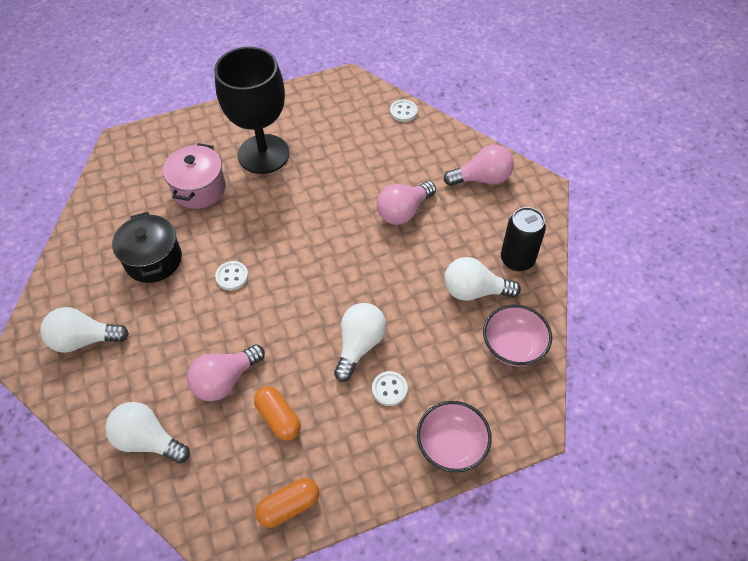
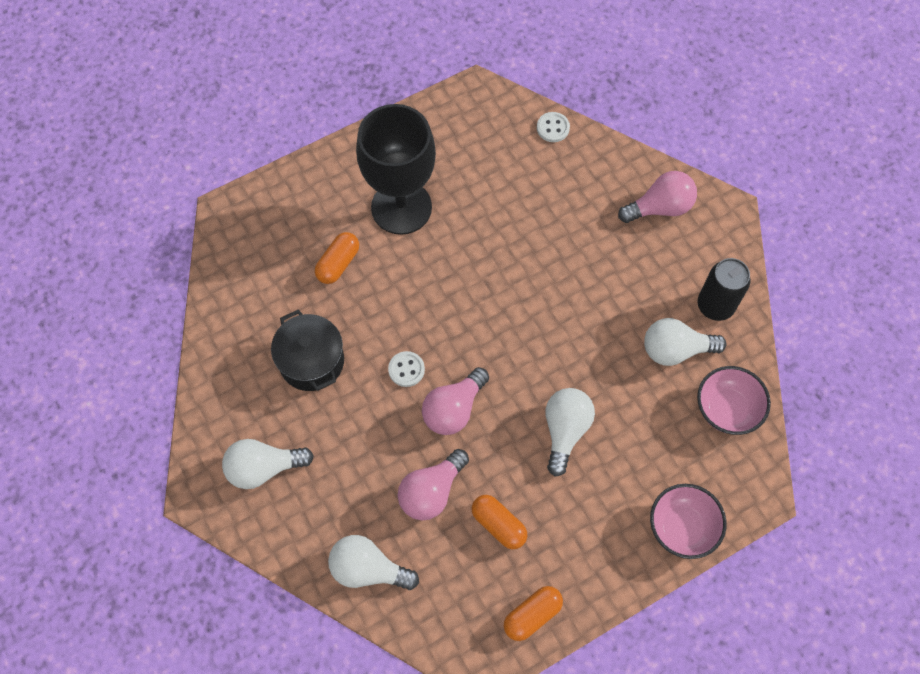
camera: 10 degrees left, 10 degrees up
(199, 189) = (338, 263): pink pot -> orange capsule
(389, 389) = (607, 476): white button -> none
(403, 211) = (579, 262): pink light bulb -> pink light bulb (454, 409)

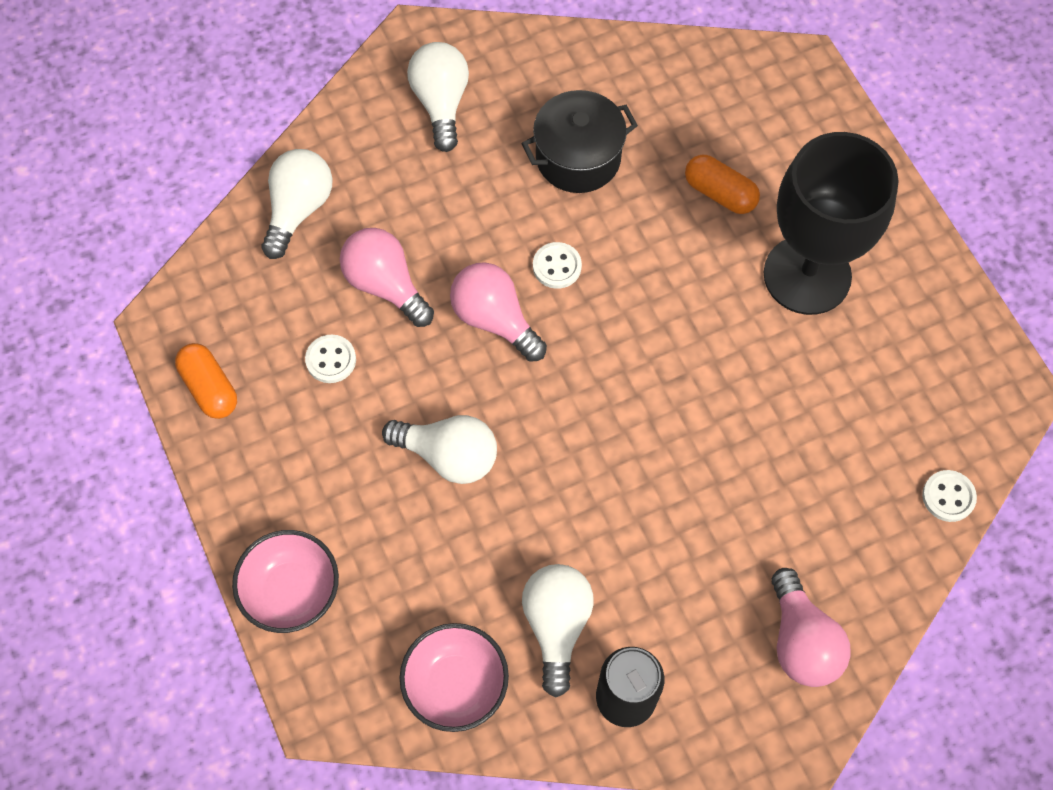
camera: 95 degrees right, 0 degrees up
(498, 525) = (331, 360): orange capsule -> white button

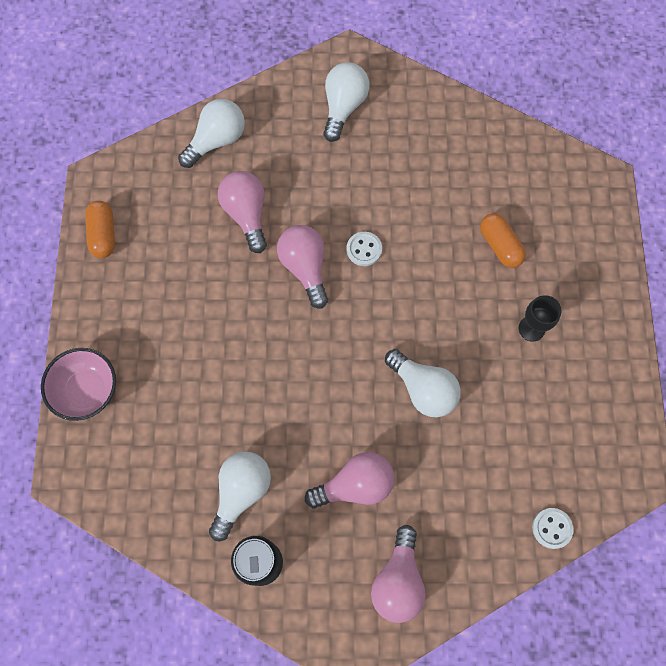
camera: 25 degrees right, 5 degrees up
(331, 360) = (187, 249): white button -> none
(448, 456) = (229, 346): white light bulb -> white light bulb (423, 389)
(456, 685) = (157, 501): pink bowl -> none
(578, 158) = (415, 181): black pot -> none
(692, 553) = (355, 485): none -> pink light bulb
(807, 275) = (531, 328): black goblet -> black goblet, size x0.41

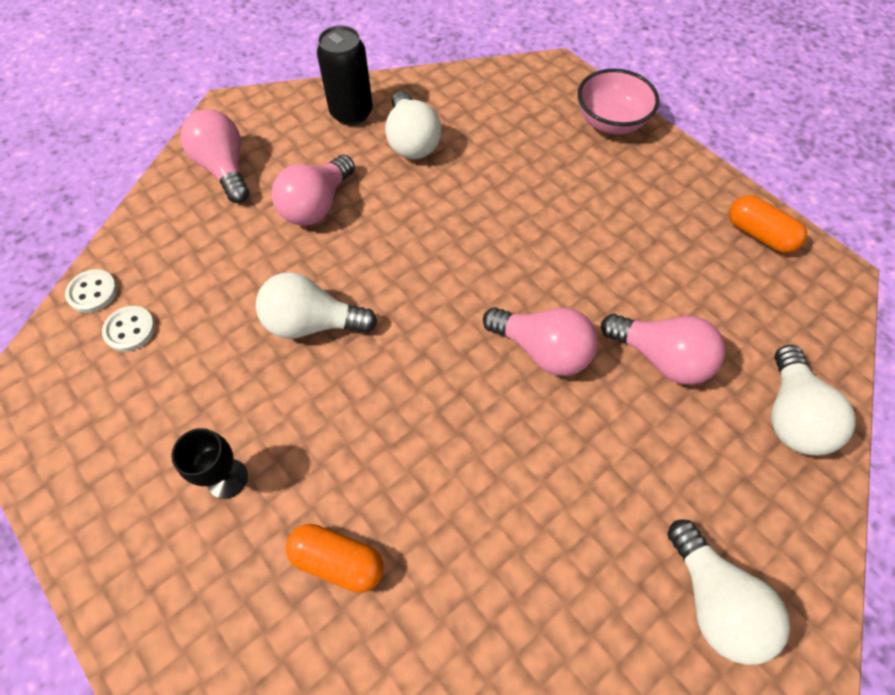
camera: 140 degrees right, 10 degrees down
(364, 249) = (500, 420): white button -> white button (130, 330)

